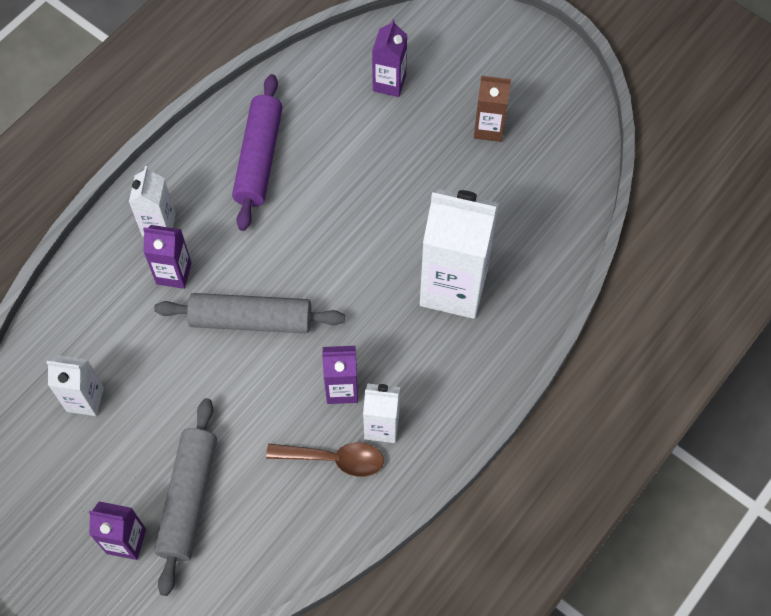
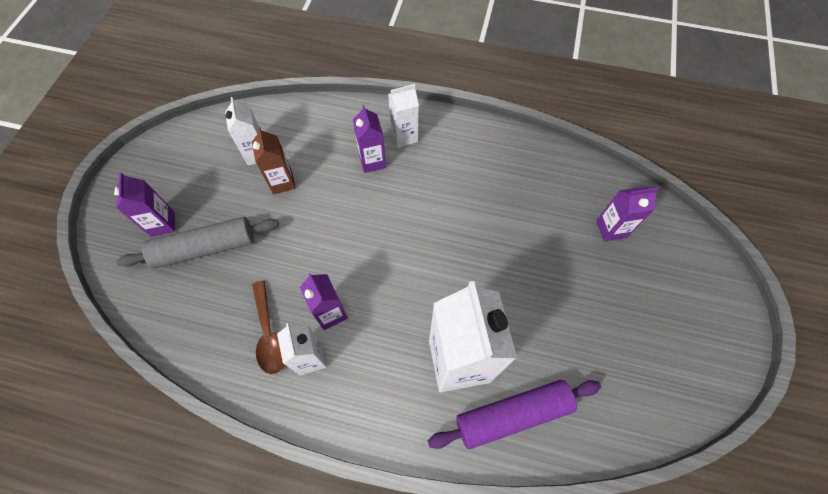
camera: 65 degrees right, 0 degrees up
(251, 319) = (360, 225): grey rolling pin -> none
(259, 158) = (490, 172): purple rolling pin -> purple rolling pin (512, 415)
(489, 128) = (623, 324): brown carton -> brown carton (282, 182)

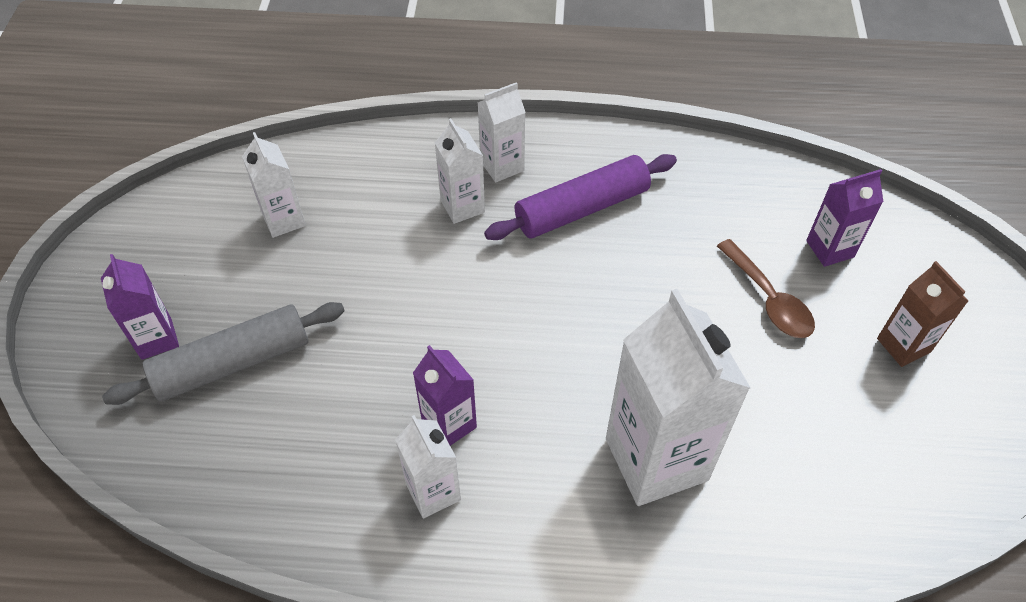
camera: 10 degrees left, 10 degrees down
(269, 334) = (362, 468): brown spoon -> brown spoon (769, 299)
(282, 182) = (331, 253): brown carton -> brown carton (903, 345)
(372, 161) = (462, 206): purple carton -> white carton
(512, 415) = (751, 519): purple rolling pin -> purple rolling pin (582, 208)

